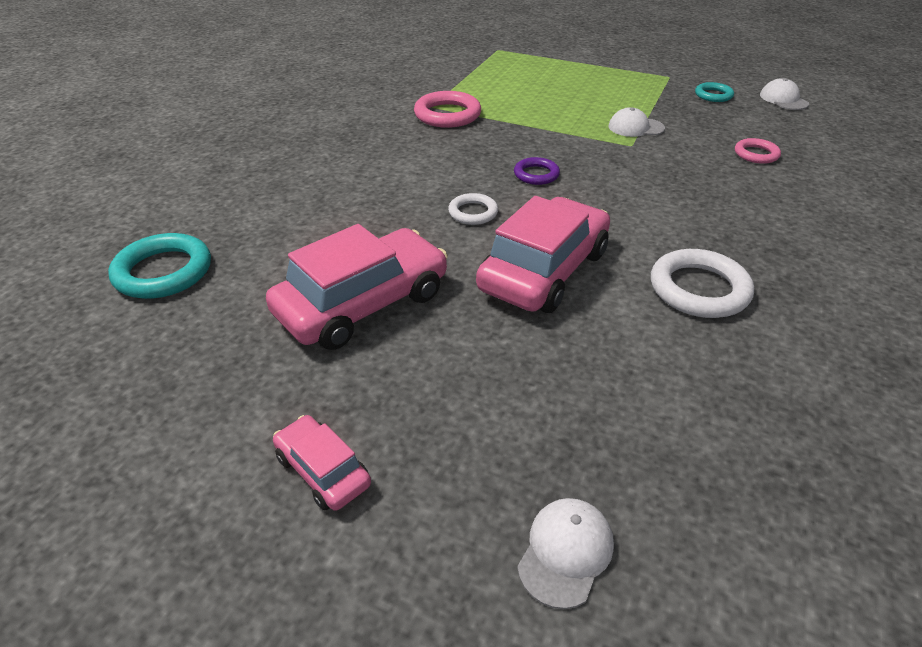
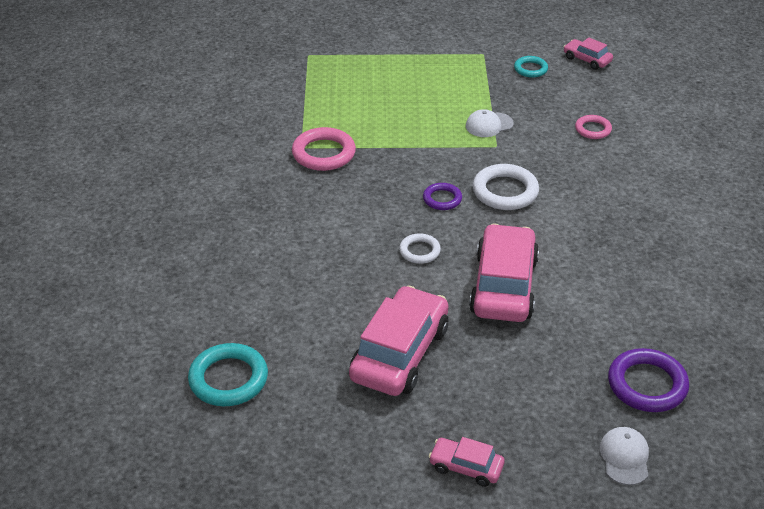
camera: 25 degrees left, 0 degrees up
(668, 452) = (647, 384): none -> purple ring
(699, 289) = (611, 267): white ring -> white ring (505, 191)
(783, 99) = (587, 60): white cap -> pink car

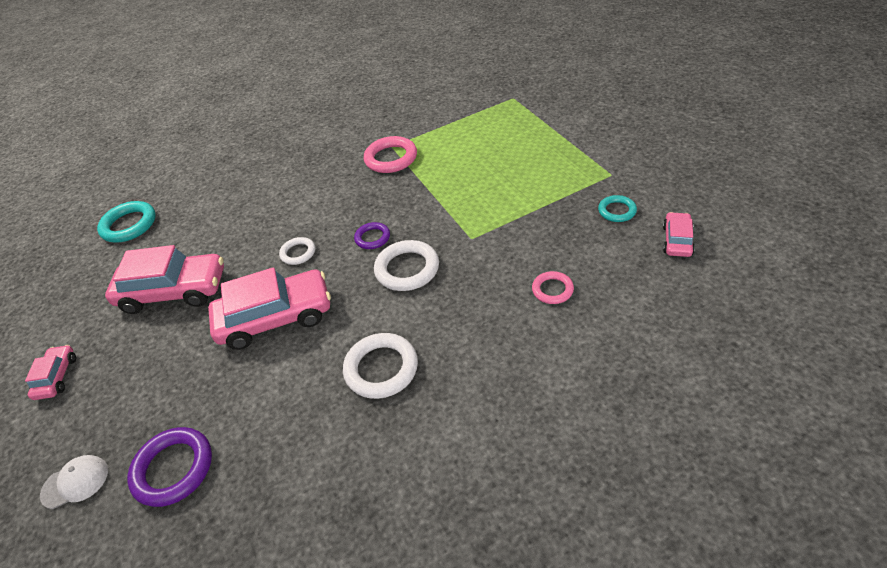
camera: 70 degrees right, 5 degrees up
(489, 125) = (499, 221): white cap -> none
(614, 238) = (381, 368): none -> white ring

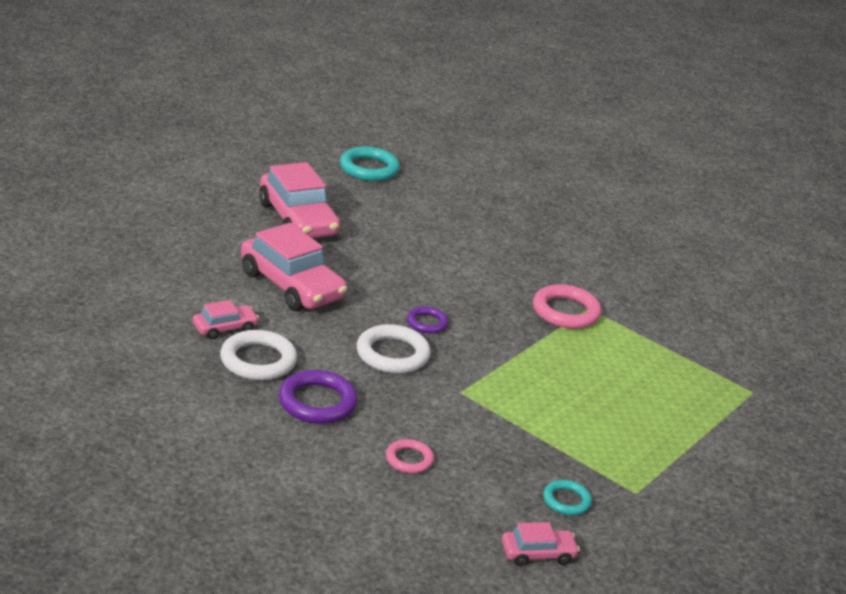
camera: 55 degrees right, 15 degrees down
(56, 377) = (180, 188): pink car -> pink car (224, 328)
(75, 482) = (91, 229): white cap -> none
(173, 469) = (117, 272): purple ring -> purple ring (317, 402)
(298, 253) = (381, 279): white ring -> none

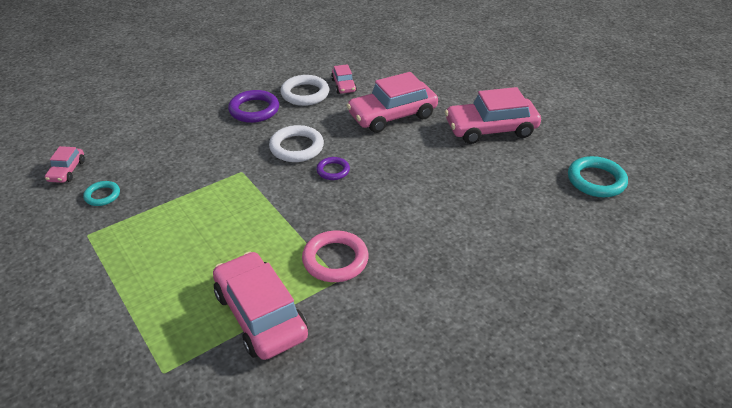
camera: 110 degrees right, 10 degrees up
(409, 459) = (182, 136): pink ring -> none
(658, 348) = (260, 315): none -> pink car

